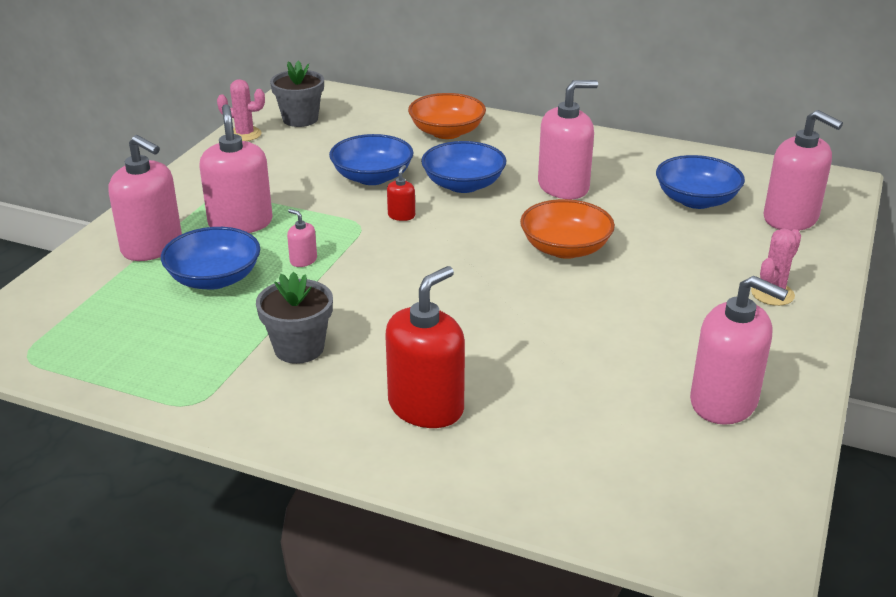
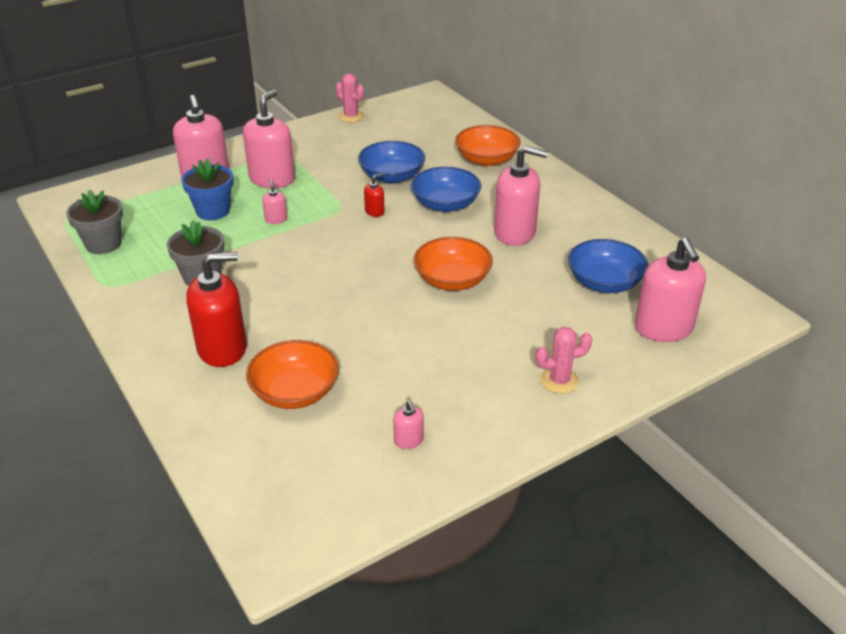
camera: 35 degrees right, 5 degrees up
(214, 278) = (213, 211): blue bowl -> blue flower pot
(300, 119) = (400, 116): grey flower pot -> grey flower pot (103, 244)
(560, 411) = (295, 392): none -> orange bowl
(724, 402) = (408, 440): pink soap dispenser -> pink soap dispenser, size x0.44

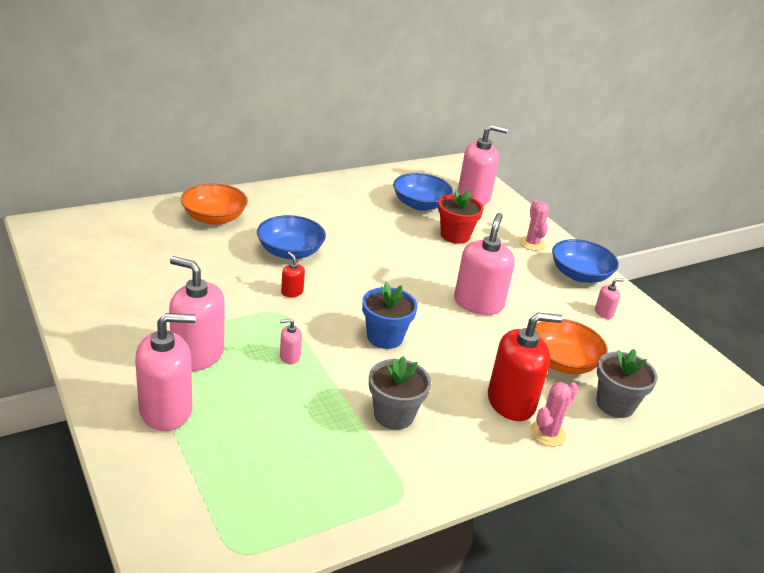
camera: 90 degrees left, 5 degrees down
(103, 244) = (311, 505): grey flower pot -> grey flower pot (615, 404)
(213, 211) = (257, 405): blue flower pot -> blue flower pot (385, 337)
(222, 348) = (511, 402): red soap dispenser -> red soap dispenser turned 90 degrees clockwise
(351, 116) = (65, 284): pink cactus -> pink cactus (547, 433)
(392, 176) = (225, 273): blue bowl -> blue bowl (579, 275)
(452, 280) = (412, 266): orange bowl -> none
(515, 232) = (346, 227): pink soap dispenser -> pink soap dispenser (478, 303)
(541, 311) = (455, 235): none -> red flower pot

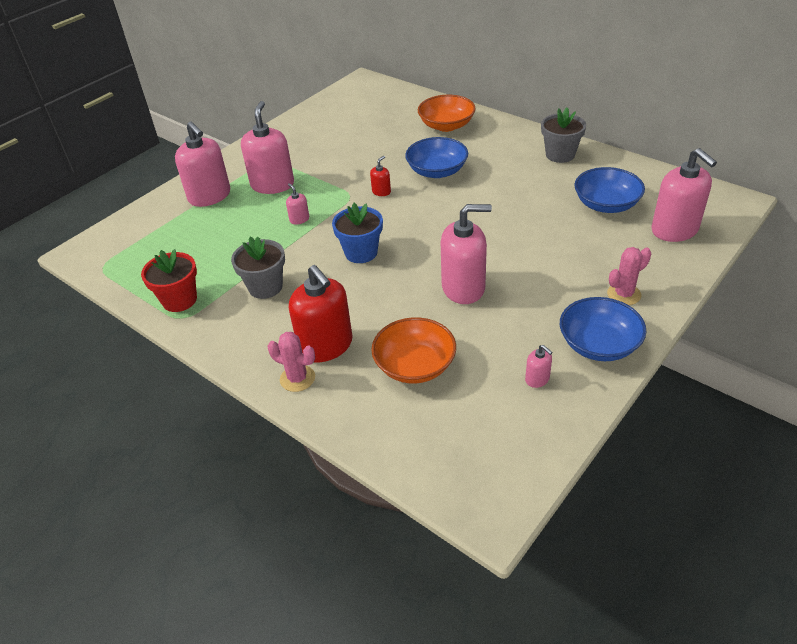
camera: 75 degrees right, 10 degrees up
(455, 235) = (572, 241): red flower pot -> red flower pot (179, 300)
(615, 404) = (373, 417): grey flower pot -> grey flower pot (560, 155)

